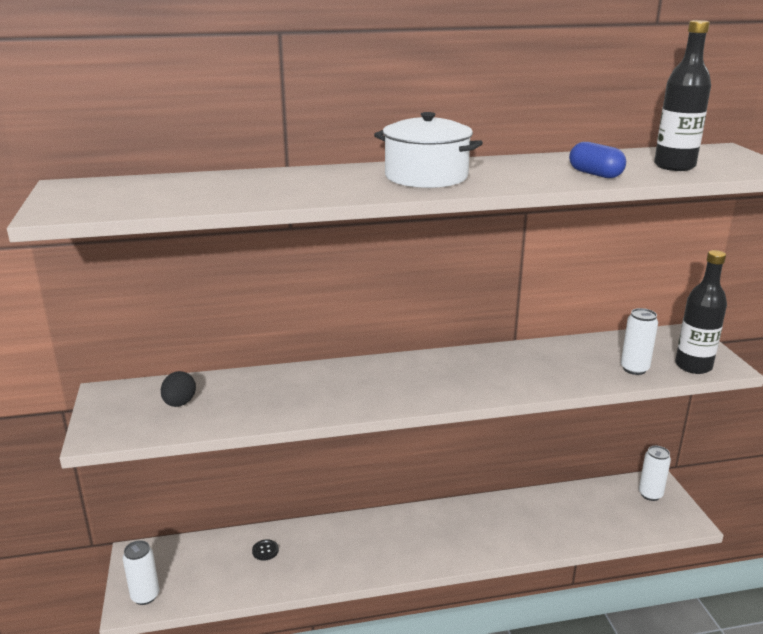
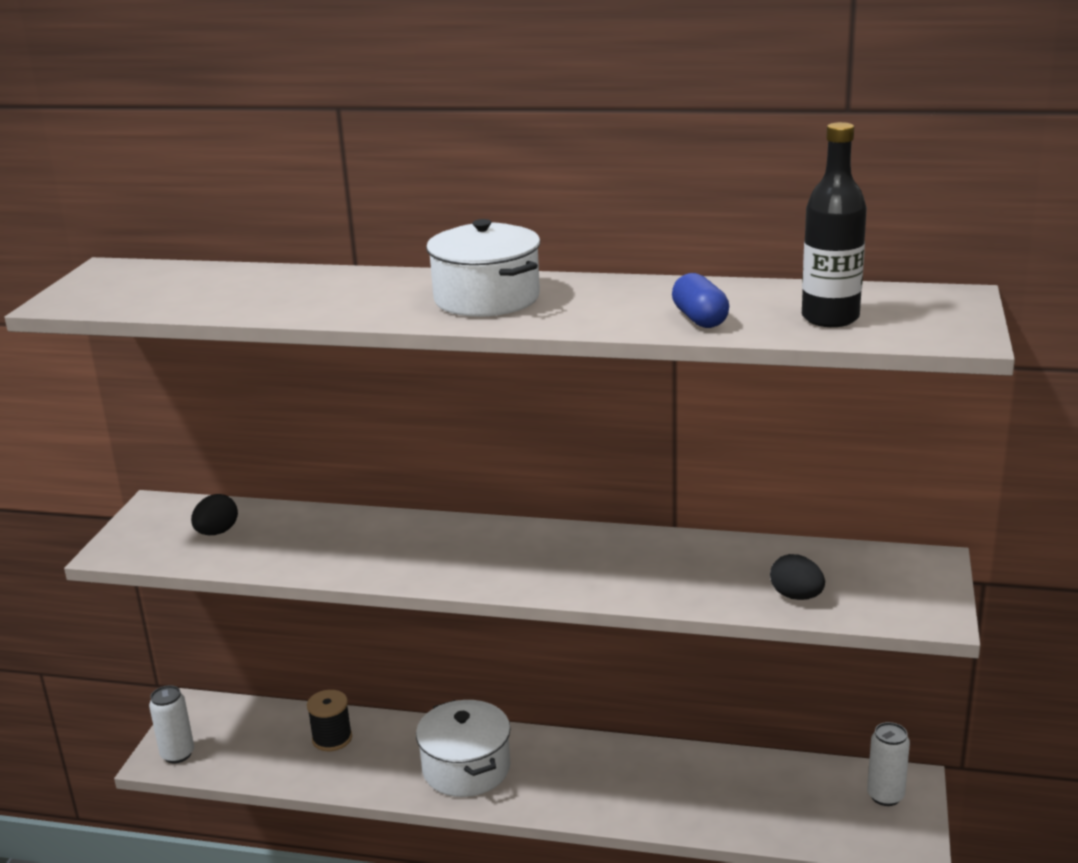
camera: 25 degrees right, 0 degrees up
(265, 550) = (332, 738): black button -> black spool
(379, 546) = (466, 768): none -> white pot
(634, 369) = (796, 596): white can -> black egg
(693, 366) = (887, 609): black bottle -> none

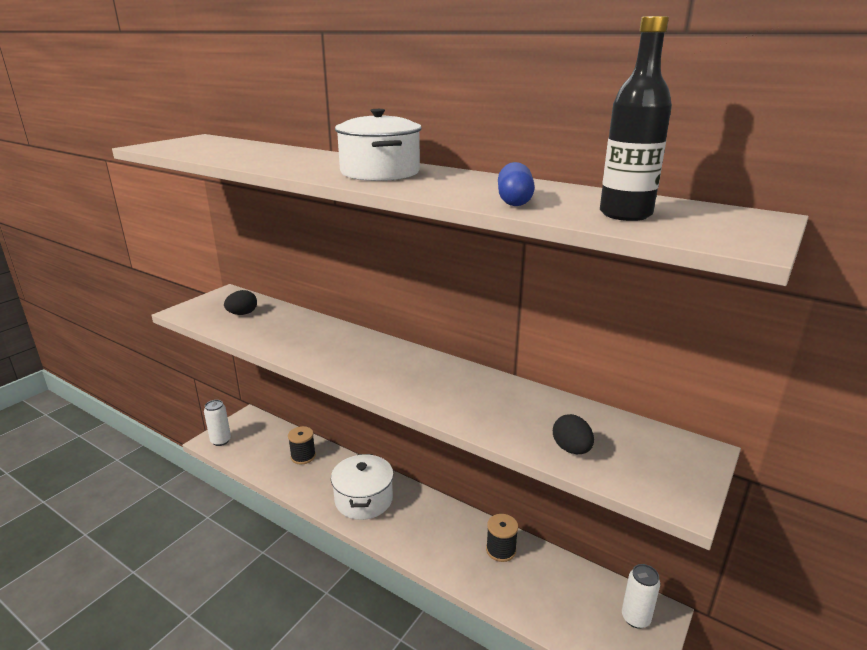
camera: 20 degrees right, 0 degrees up
(690, 773) = (501, 550): none -> black spool

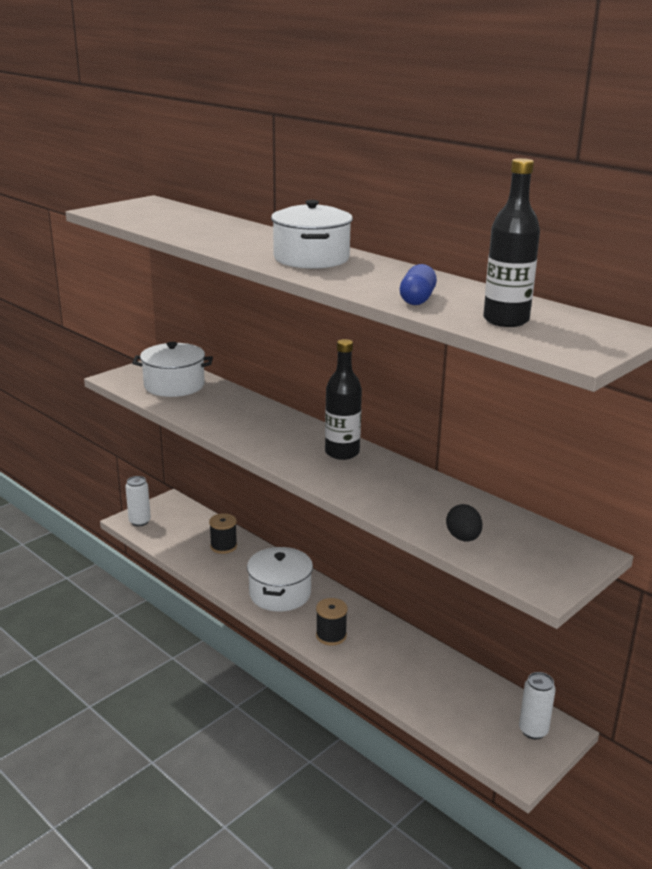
camera: 10 degrees right, 0 degrees up
(242, 314) = (174, 385): black egg -> white pot
(419, 366) = (342, 452): none -> black bottle
(501, 550) = (412, 656): black spool -> black spool (331, 636)

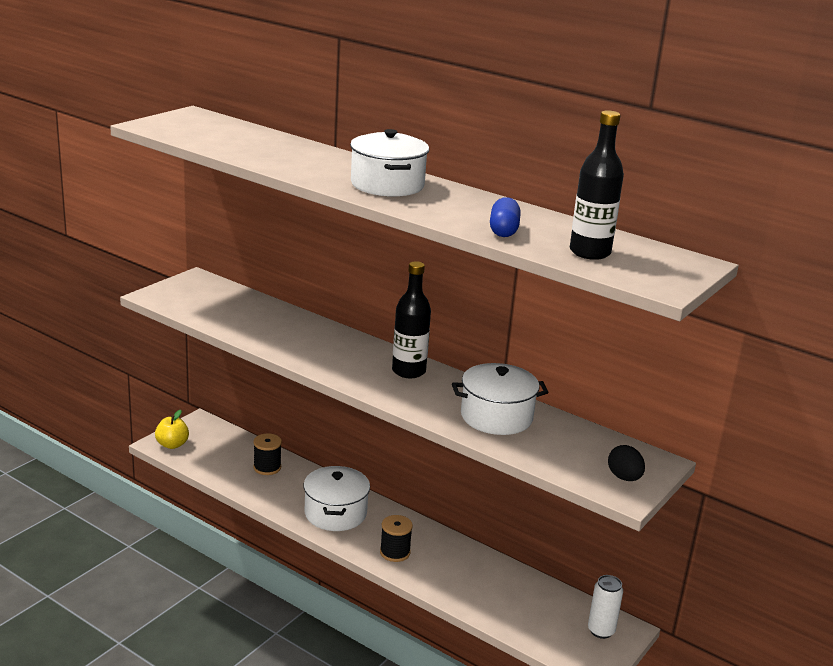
camera: 10 degrees left, 0 degrees up
(139, 521) = (172, 445): white can -> yellow apple
(174, 385) = (219, 303): white pot -> white pot (496, 417)
(463, 538) = (542, 452): black egg -> black egg (624, 477)

